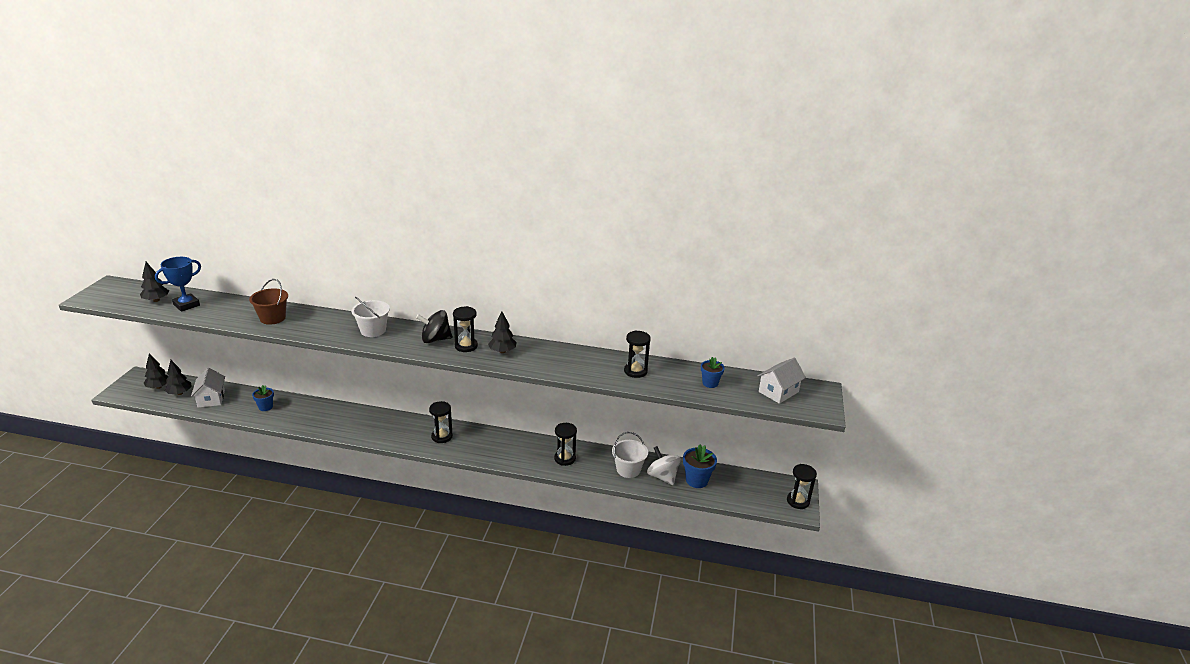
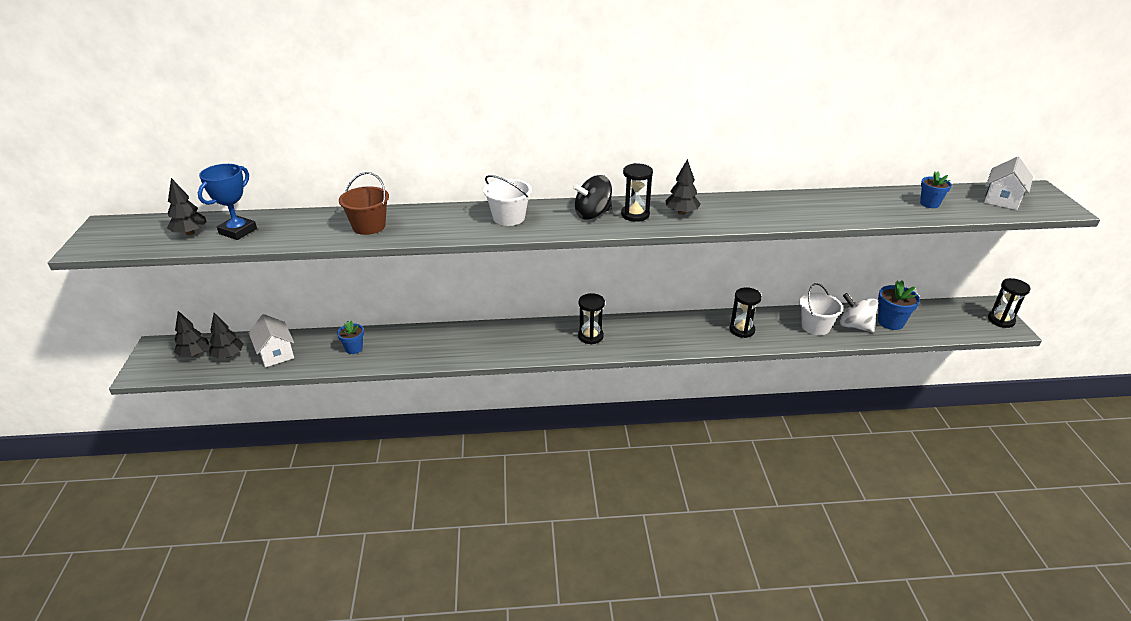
camera: 15 degrees left, 5 degrees up
(635, 371) = (843, 206): black hourglass -> none

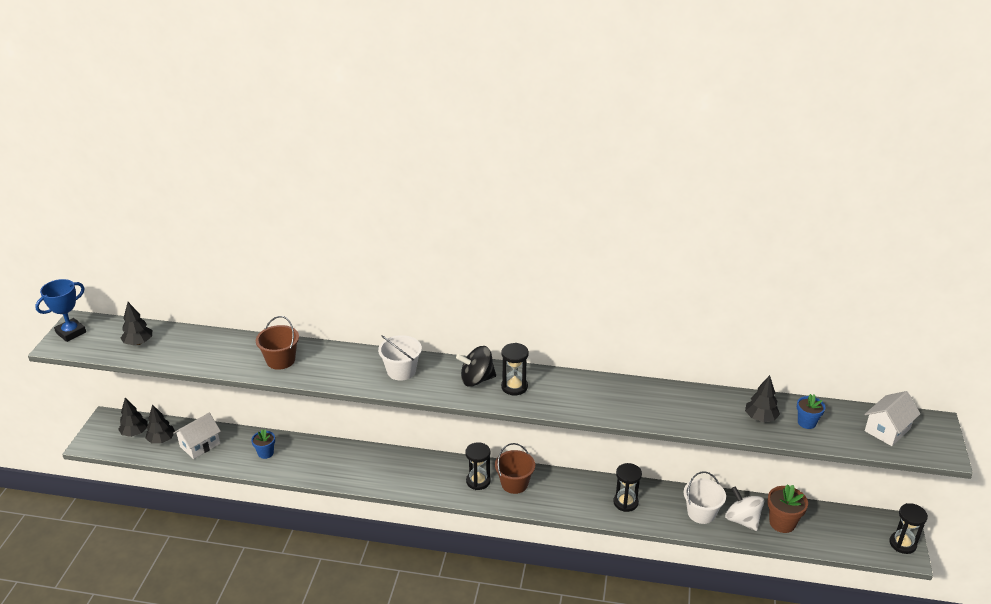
camera: 15 degrees right, 0 degrees up
(238, 231) = (175, 347): blue trophy -> blue trophy (71, 332)
(275, 353) = (200, 445): white house -> white house turned 60 degrees clockwise
(627, 332) = (514, 483): none -> brown bucket
(681, 213) = (558, 392): black tree -> black tree (760, 418)
(890, 322) = (782, 523): blue flower pot -> brown flower pot

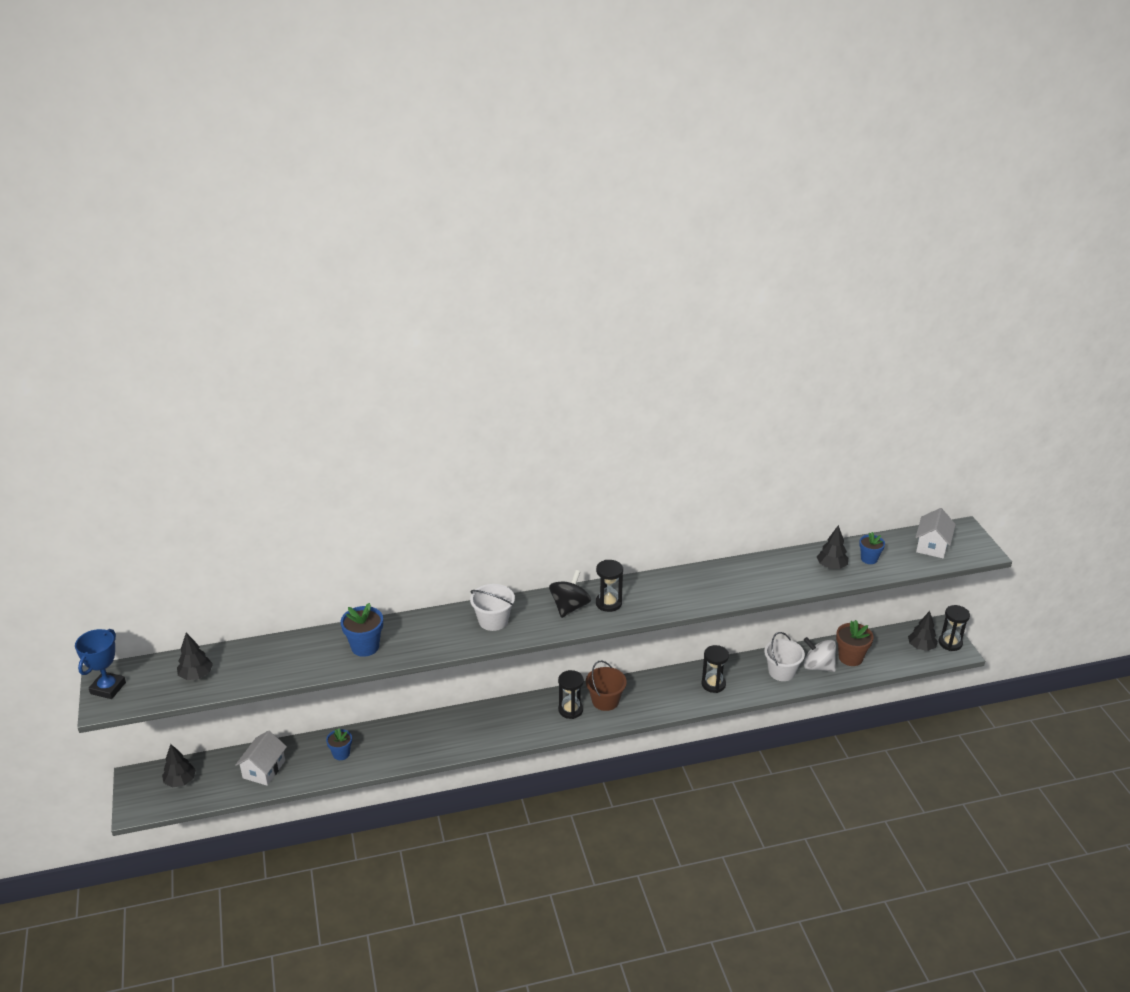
camera: 25 degrees left, 0 degrees up
(161, 440) = (217, 778): black tree -> black tree (921, 647)
(280, 360) = (365, 647): brown bucket -> blue flower pot
(476, 379) = (569, 607): black spinning top -> black spinning top turned 150 degrees clockwise

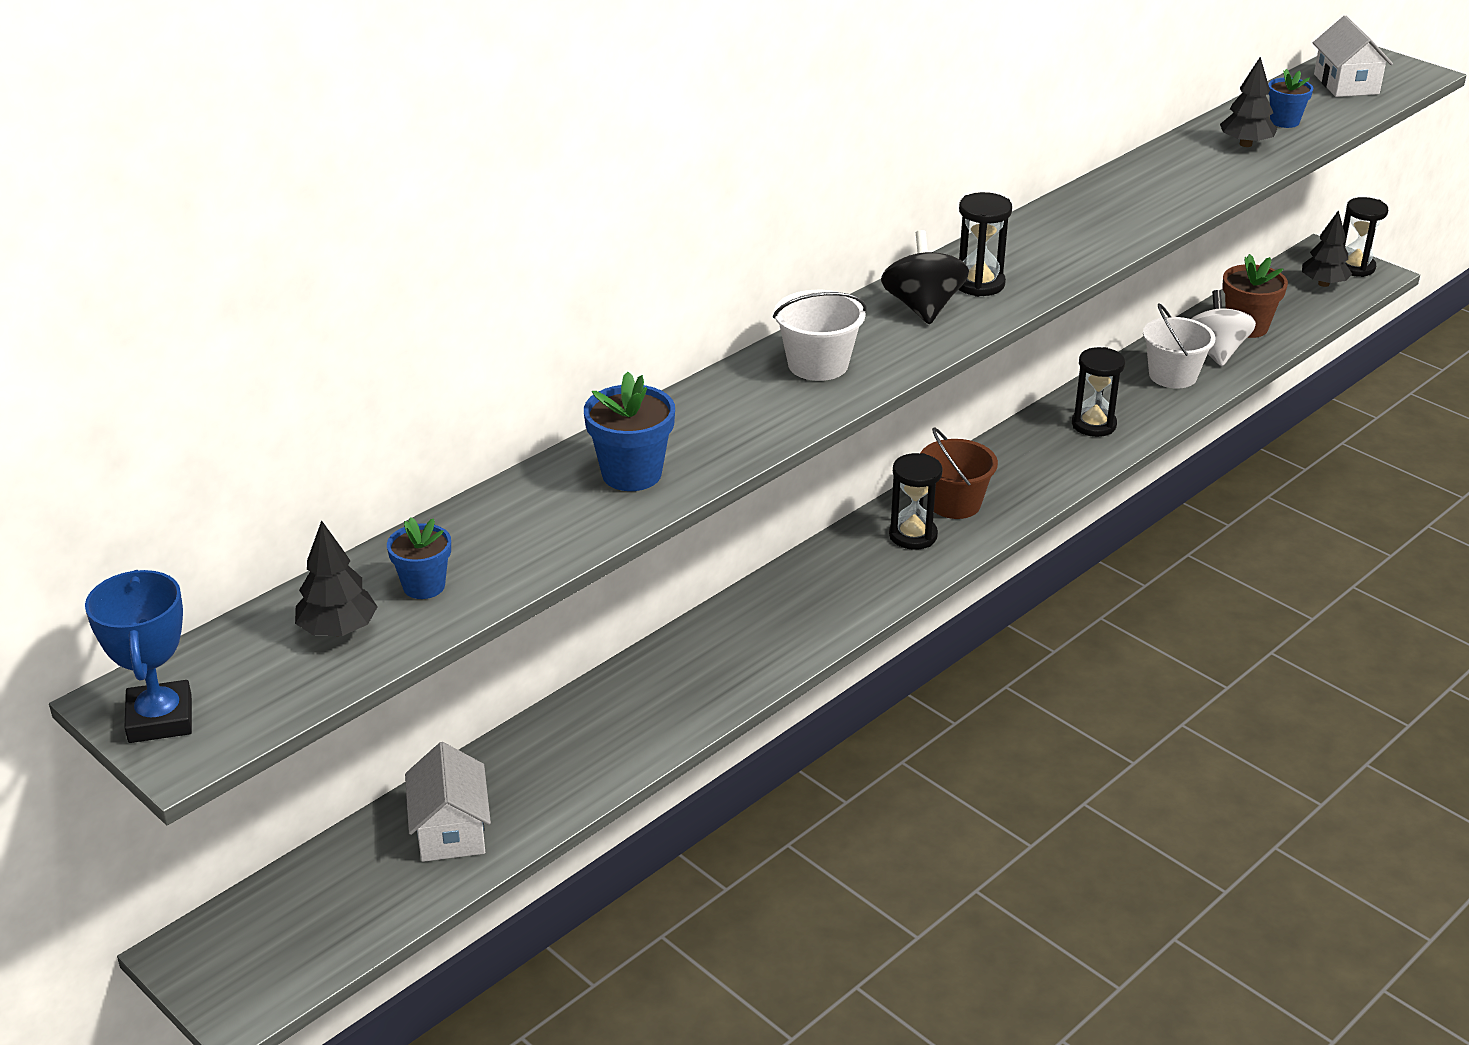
camera: 30 degrees left, 0 degrees up
(180, 781) = (293, 918): black tree -> none
(341, 754) = (578, 747): blue flower pot -> blue flower pot (424, 586)
(818, 666) = (1215, 352): white spinning top -> white spinning top turned 90 degrees clockwise

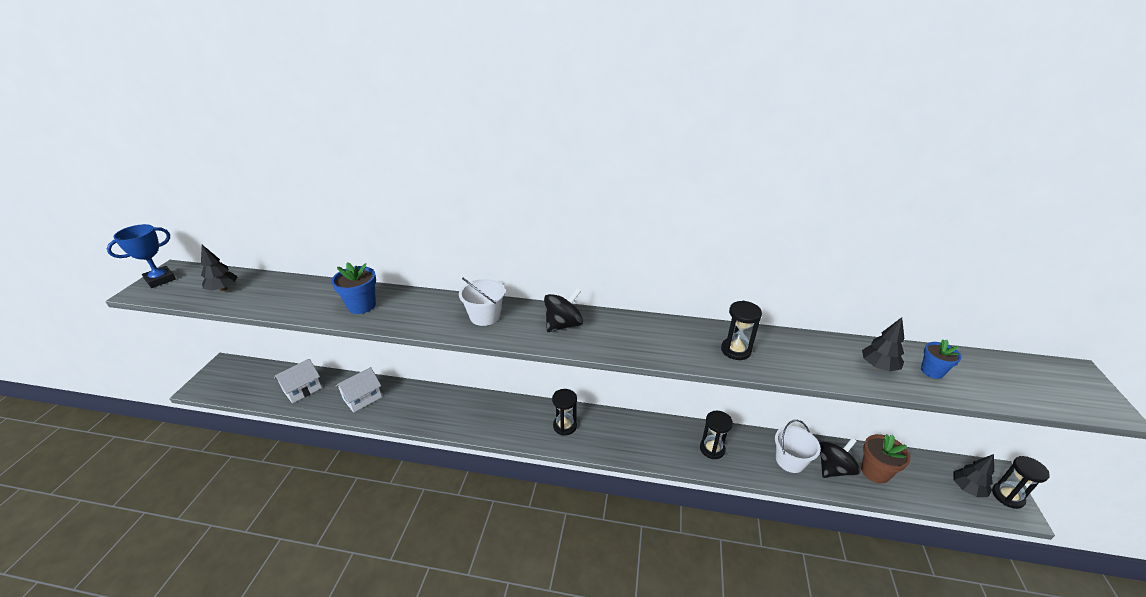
camera: 55 degrees right, 0 degrees up
(424, 586) = (258, 294): blue flower pot -> none
(954, 503) = (600, 428): brown bucket -> none
(979, 284) = (603, 332): black hourglass -> black hourglass (736, 350)
(1215, 352) = (833, 469): white spinning top -> black spinning top
(1346, 84) = (1026, 380): white house -> white house (362, 398)

